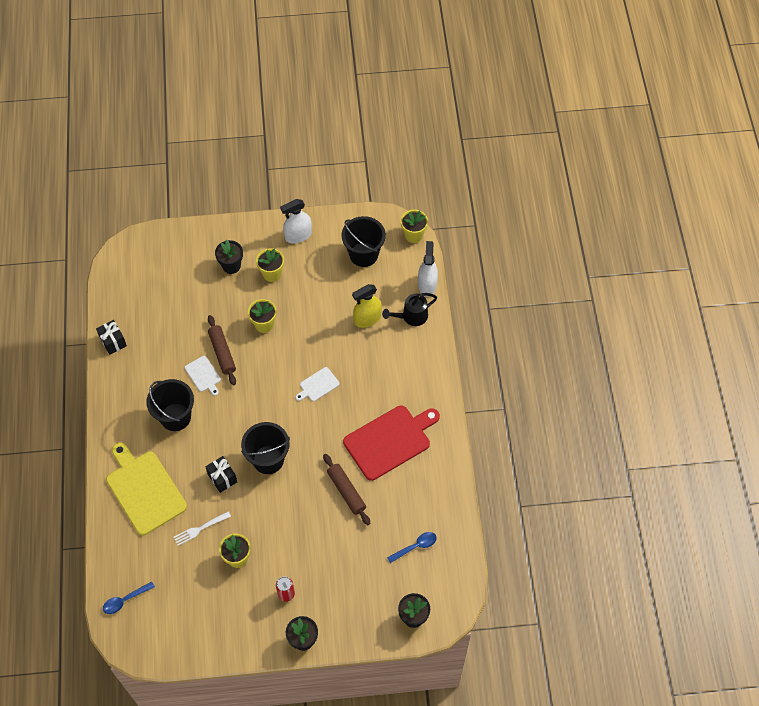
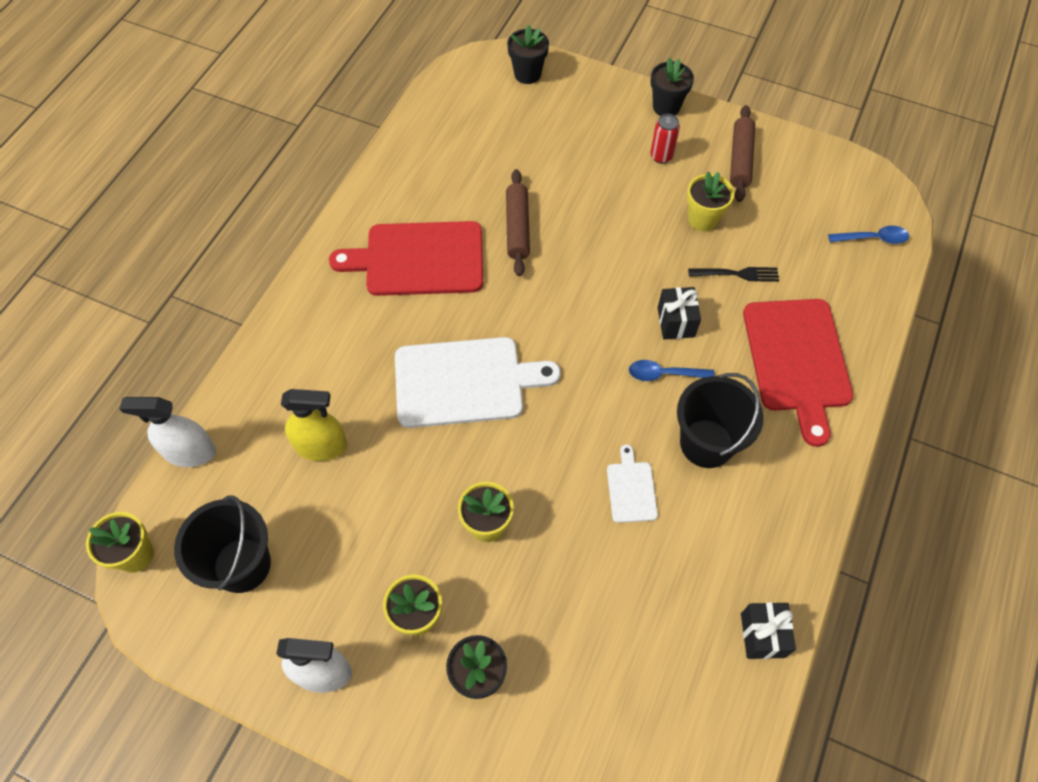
camera: 150 degrees left, 0 degrees up
(144, 490) = (797, 360): yellow cutting board -> red cutting board
(200, 529) = (737, 274): white fork -> black fork
(222, 353) = (581, 511): brown rolling pin -> brown rolling pin (740, 159)
(268, 459) = (598, 315): black bucket -> none
(318, 385) = (465, 382): white cutting board -> white cutting board, size x2.13
(411, 317) = (255, 413): black watering can -> none
(415, 546) = (475, 134): blue spoon -> blue spoon (664, 374)
(427, 285) = (190, 452): white spray bottle -> white spray bottle turned 60 degrees clockwise

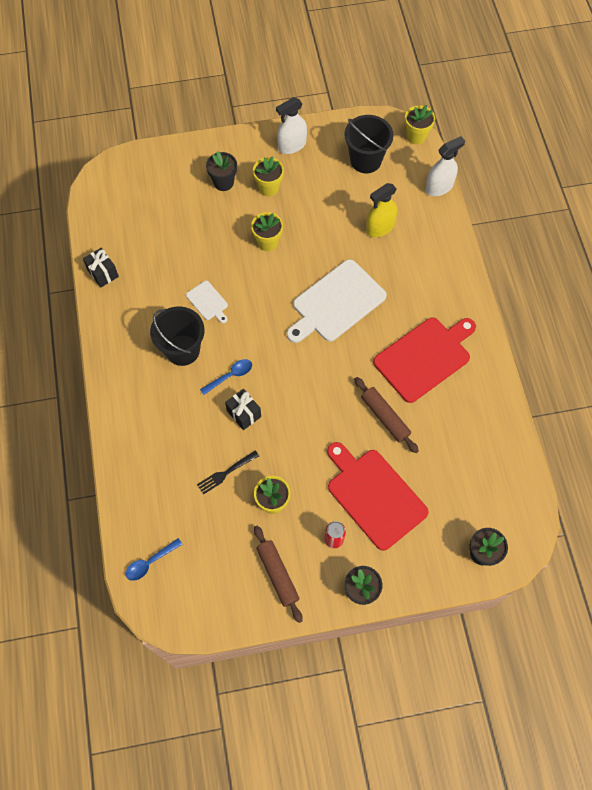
camera: 145 degrees right, 5 degrees up
(797, 360) = (157, 434): red cutting board -> red cutting board (374, 495)

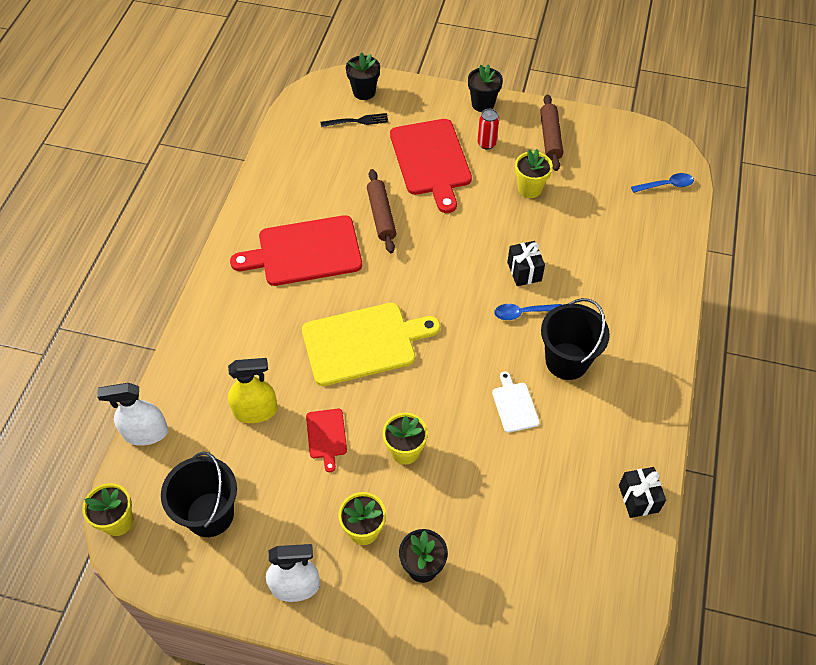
camera: 155 degrees left, 10 degrees down
(226, 473) = (565, 227): black fork -> black fork (357, 121)
(324, 231) = (326, 436): none -> red cutting board
(336, 303) = (363, 343): white cutting board -> yellow cutting board

